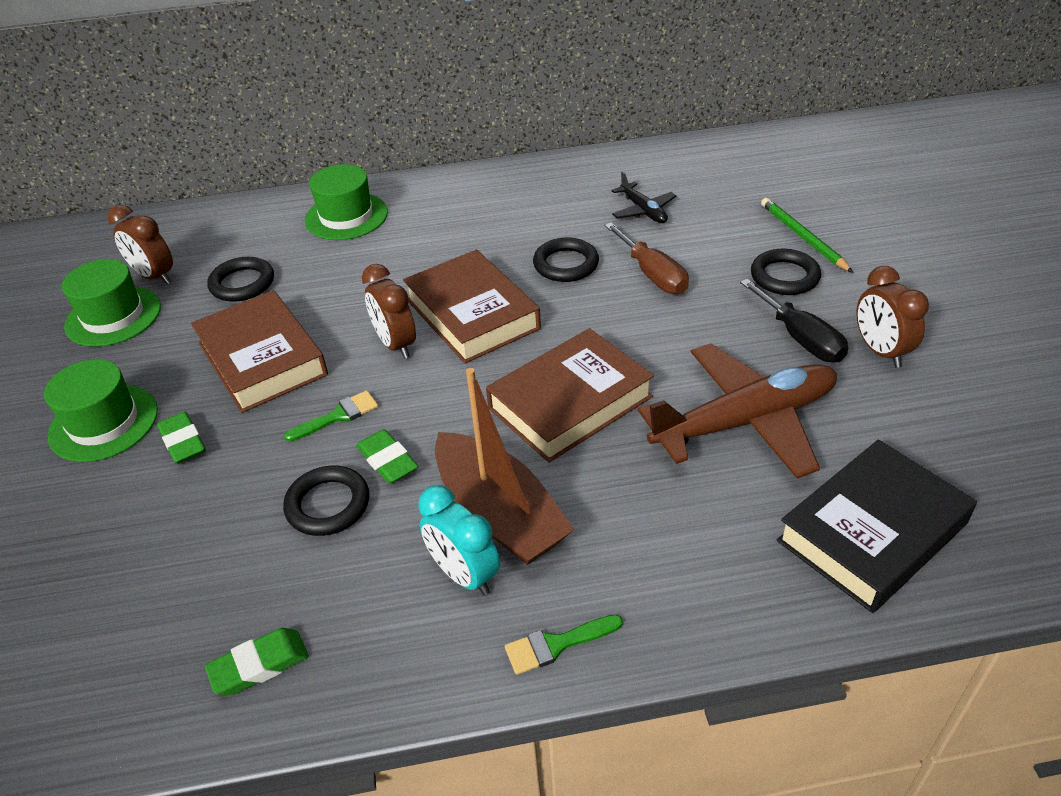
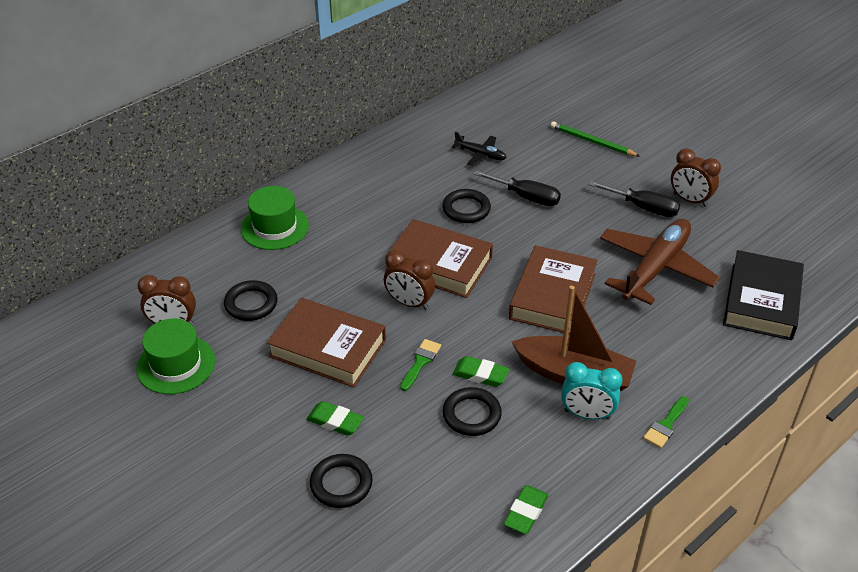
camera: 35 degrees left, 0 degrees up
(103, 423) = (262, 435): green hat -> none
(652, 274) = (526, 197): brown screwdriver -> black screwdriver
(784, 276) = (603, 172): black ring -> black ring (341, 484)

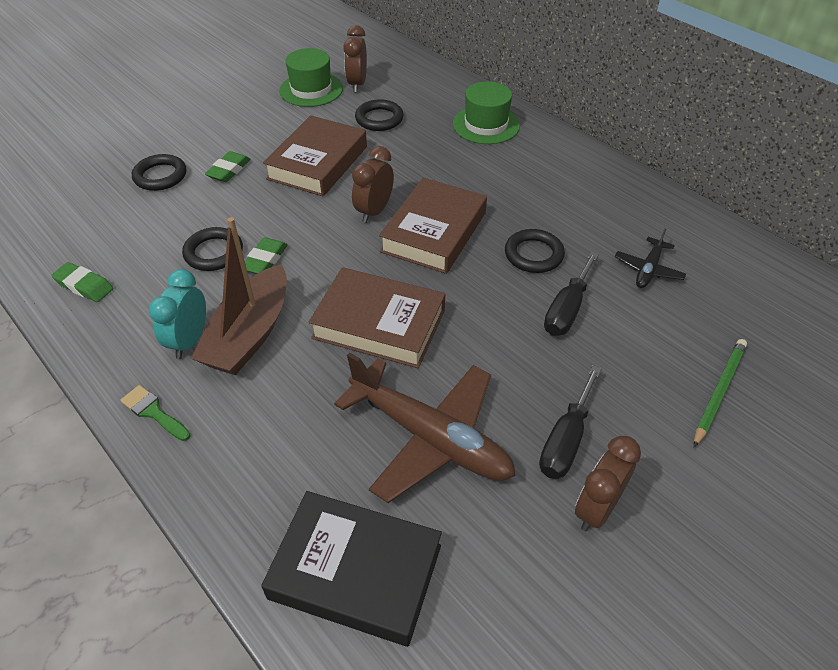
camera: 90 degrees right, 5 degrees up
(420, 362) = (290, 219): green brush -> none

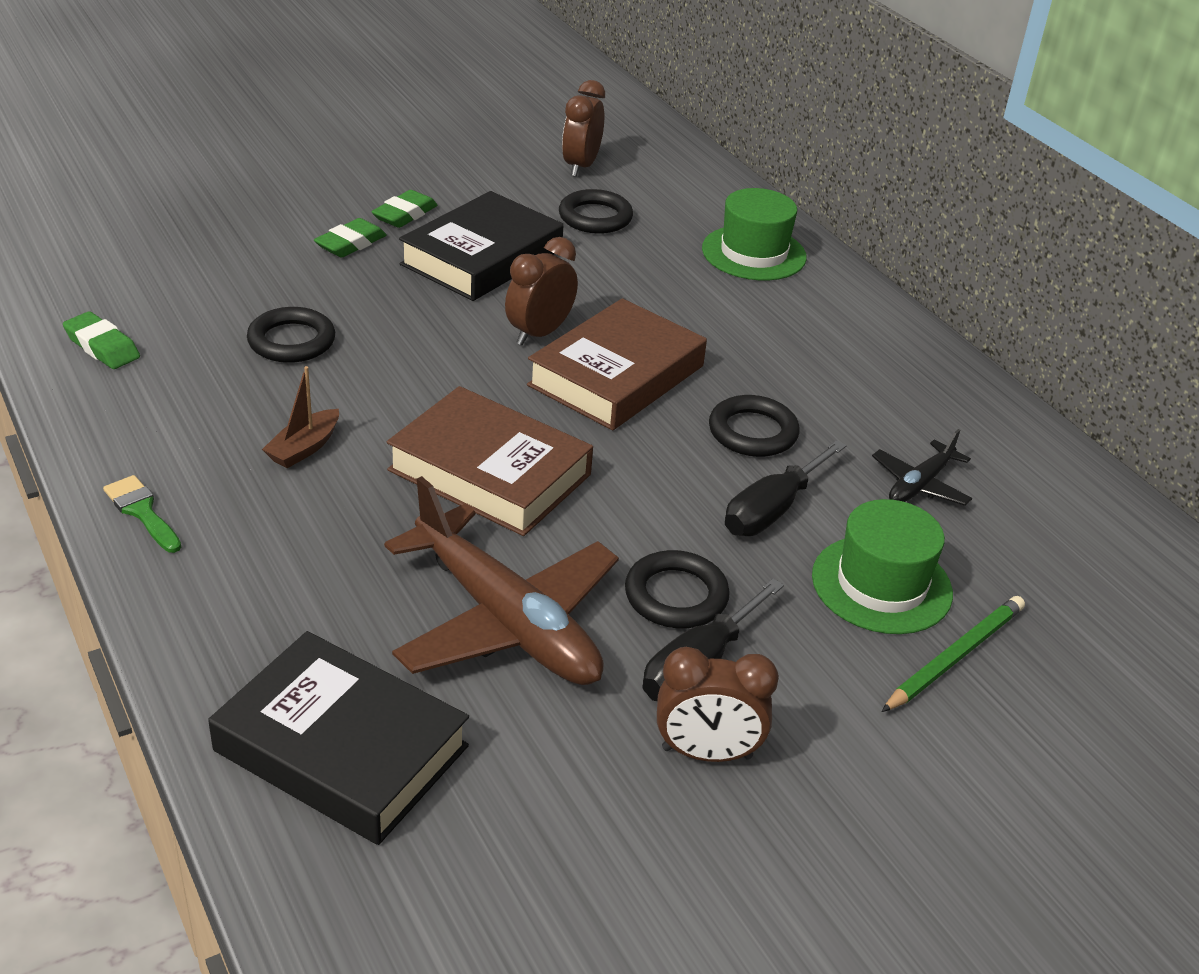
camera: 10 degrees right, 10 degrees down
(160, 176) = (252, 233): black ring -> black ring (676, 596)
(189, 341) = (219, 439): turquoise clock -> none
(249, 334) = (304, 448): brown boat -> brown boat, size x0.47
(265, 260) = (359, 364): green eraser -> green eraser (405, 215)
(311, 89) = (509, 162): green hat -> green hat (881, 584)
(317, 163) = (482, 257): brown book -> black book
(596, 508) = (706, 753): brown clock -> brown clock turned 135 degrees counterclockwise

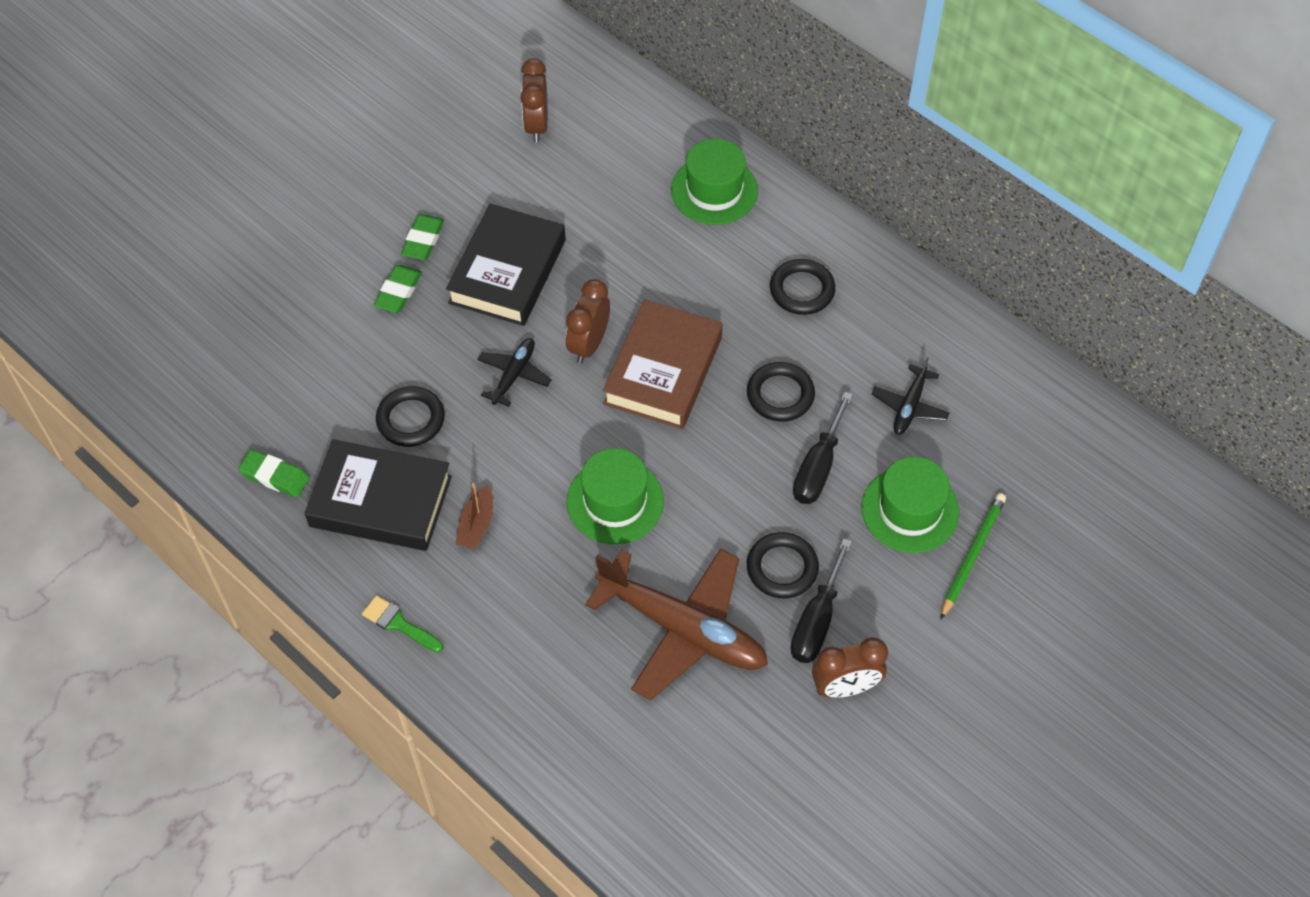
camera: 15 degrees left, 20 degrees up
(341, 748) = (627, 764): black book -> black book (381, 501)
(436, 336) = (514, 375): none -> black plane
(489, 472) = (615, 501): brown book -> green hat
(595, 217) = (575, 189): black ring -> black ring (802, 290)

